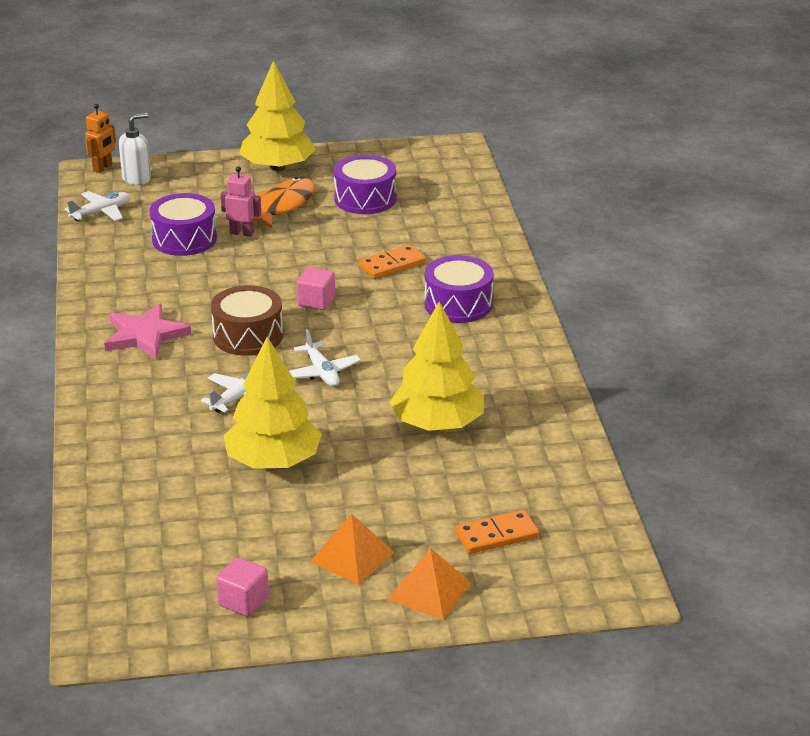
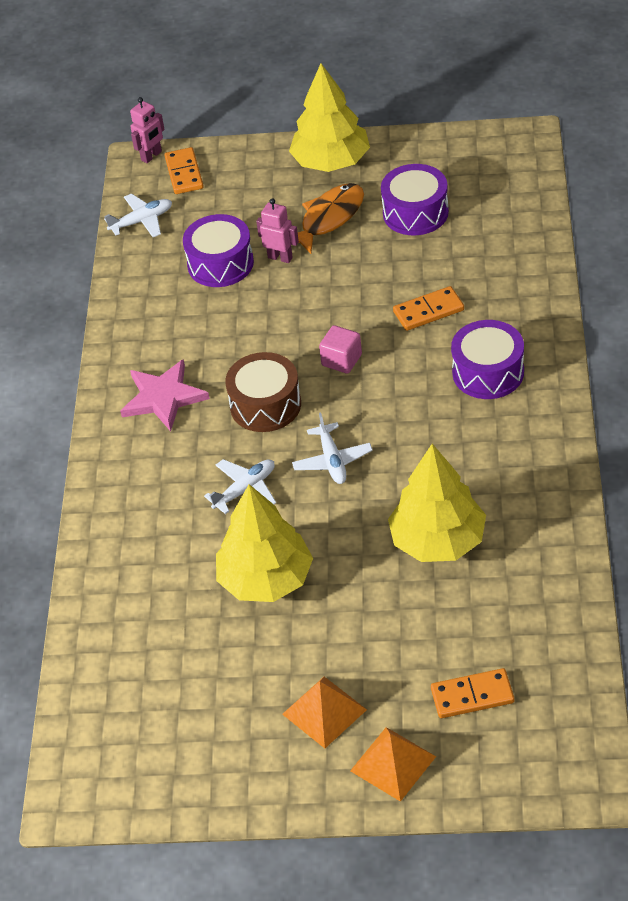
camera: 15 degrees right, 15 degrees up
(103, 168) = (151, 156): orange robot -> pink robot
(137, 179) = (184, 173): white soap dispenser -> orange domino
(243, 601) = (211, 760): pink cube -> none

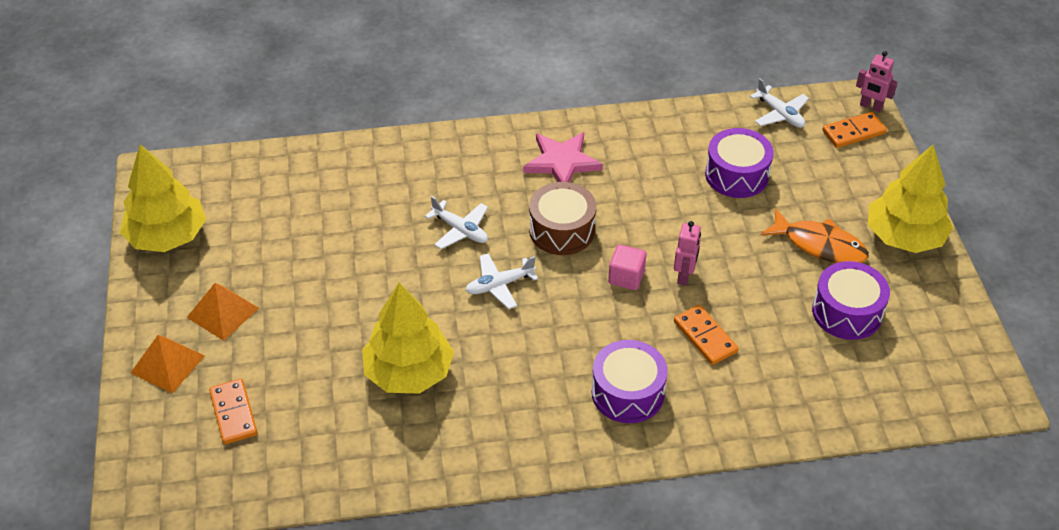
camera: 75 degrees right, 0 degrees up
(266, 579) = (361, 257): yellow tree -> yellow tree (167, 236)
(280, 257) = (755, 216): pink robot -> pink robot (684, 276)

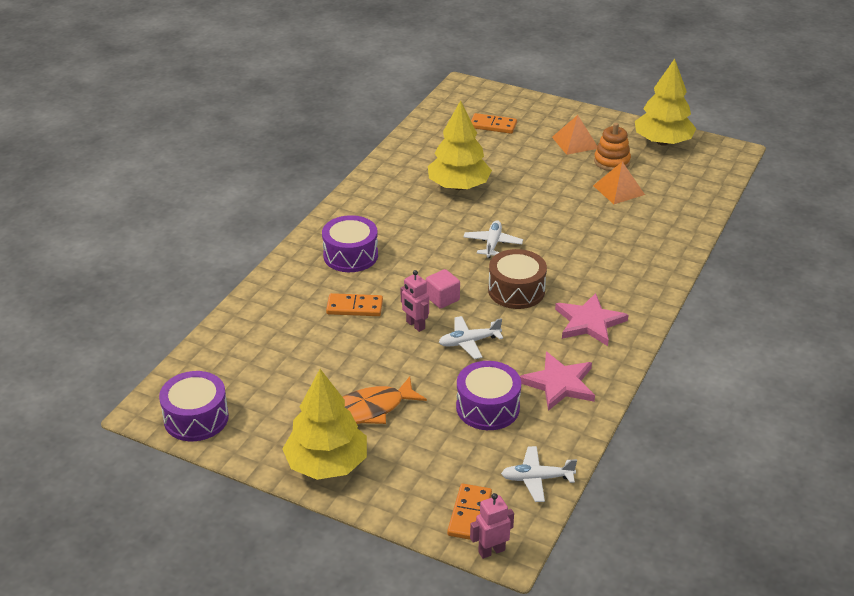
camera: 125 degrees right, 10 degrees down
(167, 364) = (552, 116): orange pyramid -> orange pyramid (618, 190)
(247, 261) = (611, 161): none -> orange stacking toy
(460, 230) = (560, 248): white plane -> white plane (469, 342)
(663, 146) = (559, 384): none -> pink star
(847, 312) = (298, 384): purple drum -> purple drum (196, 418)

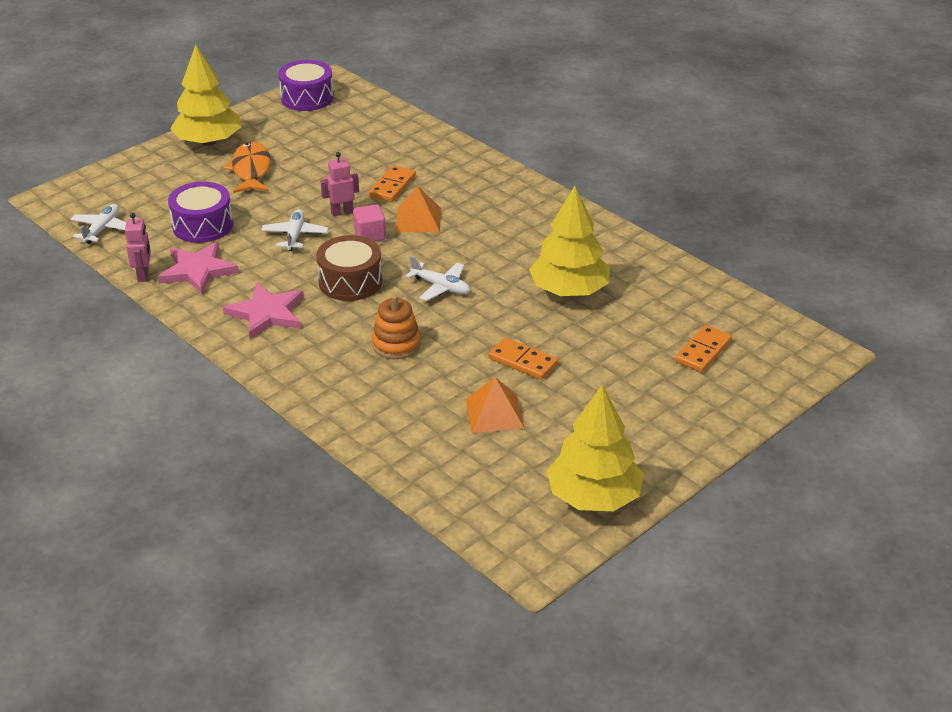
camera: 110 degrees right, 0 degrees up
(350, 255) = (476, 198): purple drum -> none
(470, 514) = (98, 191): orange domino -> orange domino (522, 361)
(491, 551) = (56, 192): pink robot -> pink robot (143, 275)
(575, 142) = (629, 411): orange pyramid -> orange pyramid (418, 219)
(611, 161) = (564, 429): orange stacking toy -> orange stacking toy (396, 344)

